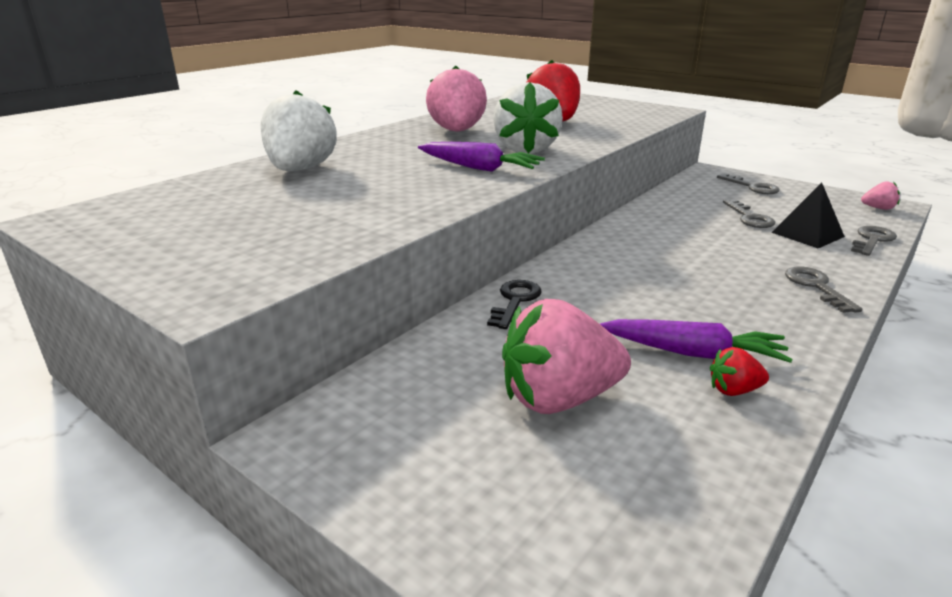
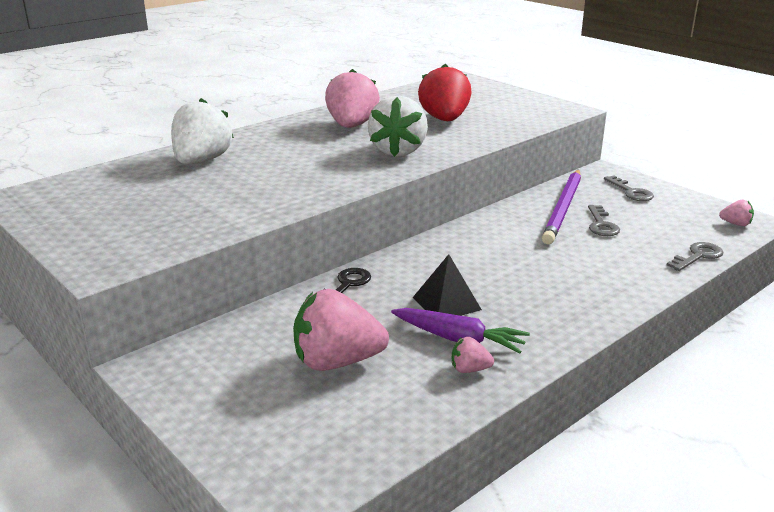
camera: 10 degrees right, 0 degrees up
(479, 168) = (346, 168): purple carrot -> none
(699, 205) = (563, 208): none -> purple pencil
(733, 390) = (469, 369): red strawberry -> pink strawberry
(807, 234) = (641, 246): black pyramid -> black pyramid (446, 303)
(816, 287) = (606, 295): grey key -> none

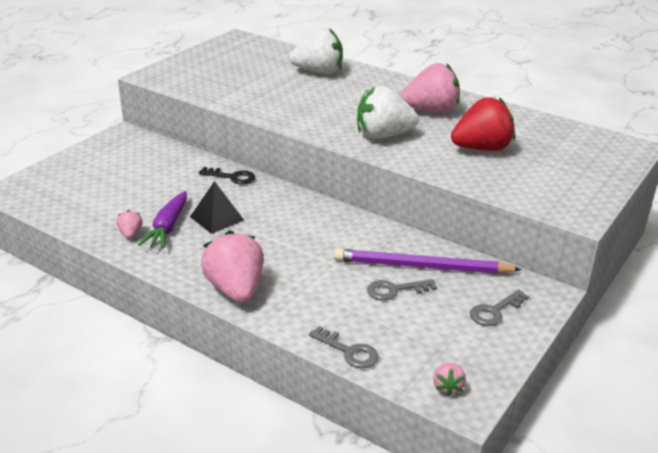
camera: 75 degrees right, 5 degrees up
(337, 362) = (135, 187): pink strawberry -> pink strawberry (235, 290)

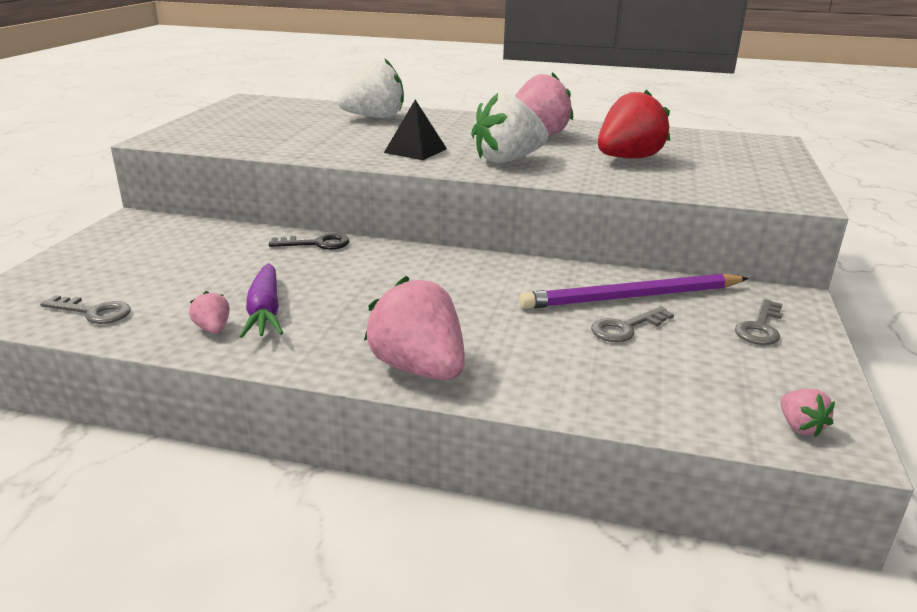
camera: 20 degrees left, 5 degrees down
(216, 218) = (328, 290): black pyramid -> black pyramid (415, 150)
(348, 351) = (636, 411): grey key -> grey key (93, 312)

